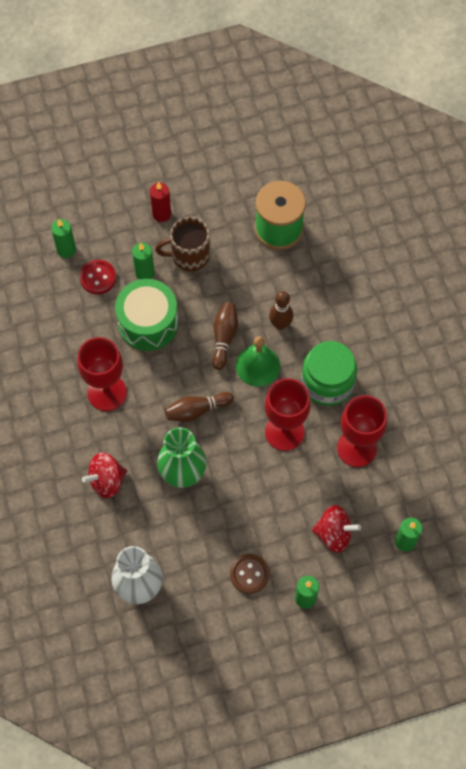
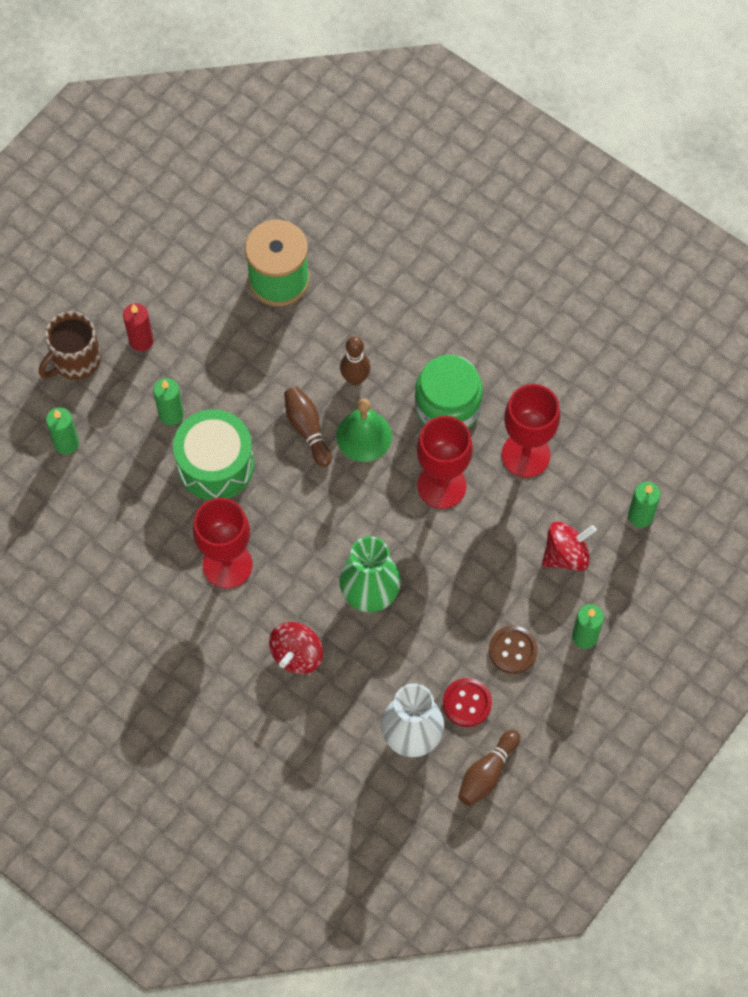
camera: 35 degrees left, 0 degrees up
(98, 278) = (124, 451): red button -> red button (467, 703)
(189, 255) = (205, 366): brown mug -> brown mug (75, 360)
(197, 410) = (335, 522): brown bowling pin -> brown bowling pin (487, 773)

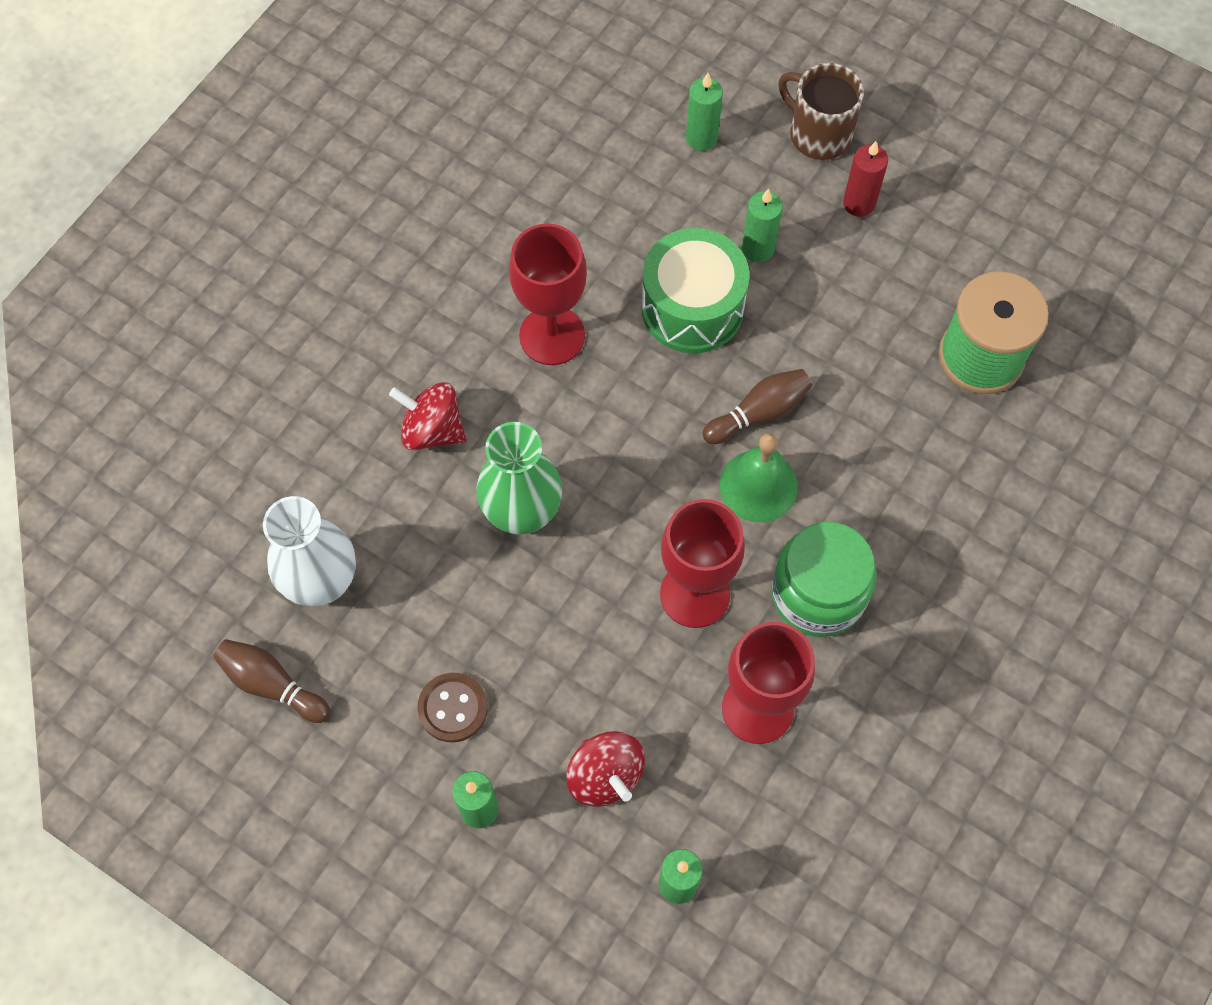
camera: 85 degrees right, 0 degrees up
(355, 378) = (845, 467): brown bowling pin -> none
(467, 703) = (372, 651): red button -> none

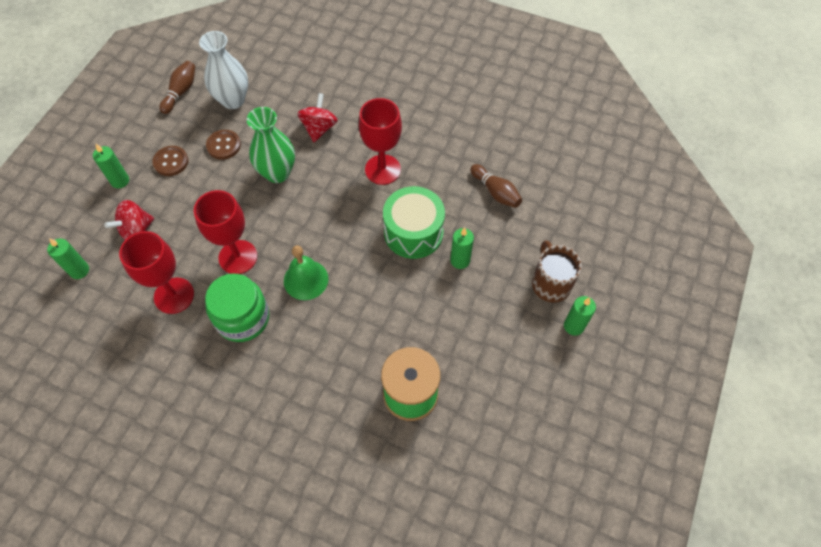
camera: 80 degrees right, 5 degrees down
(434, 606) = (223, 145): none -> brown button
(701, 138) = (529, 222): green candle -> green candle (573, 326)
(759, 413) = (351, 274): brown bowling pin -> brown bowling pin (496, 192)
(818, 133) = (550, 283): brown mug -> brown mug turned 45 degrees counterclockwise
(859, 203) = (506, 312): red candle -> none

